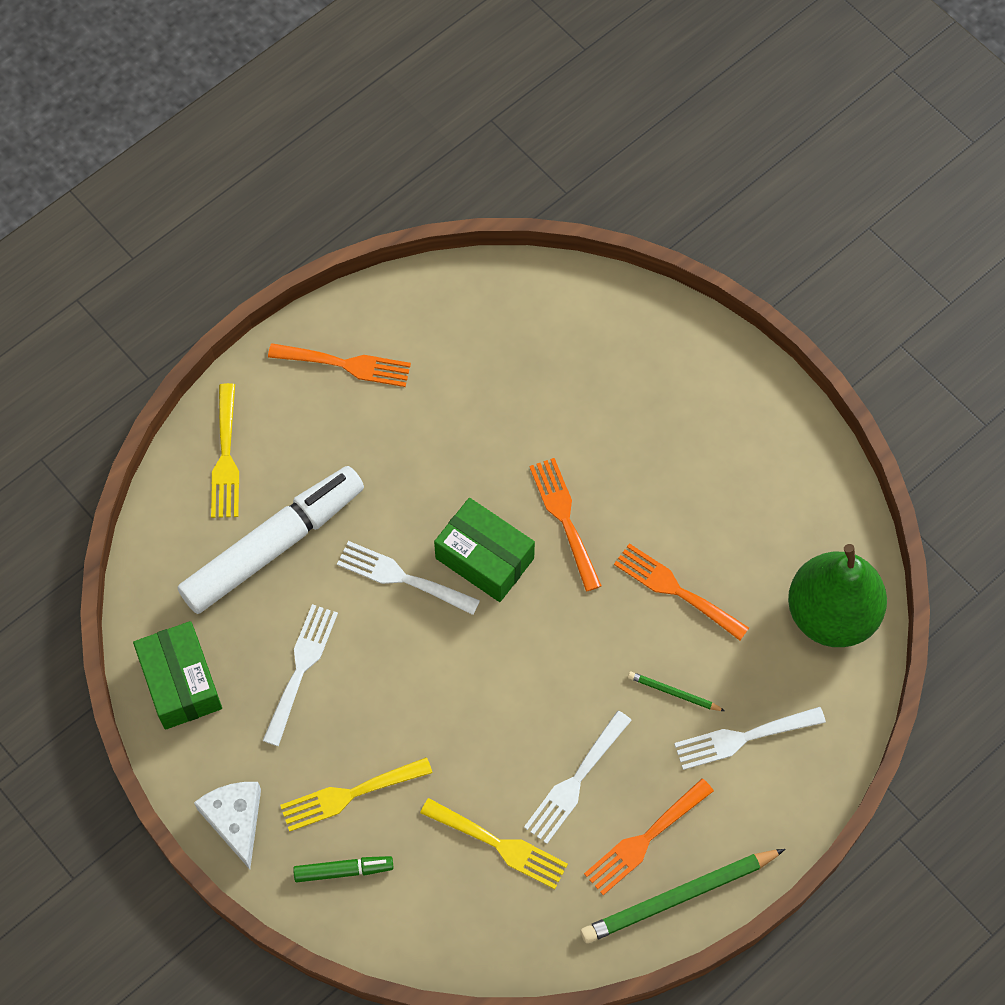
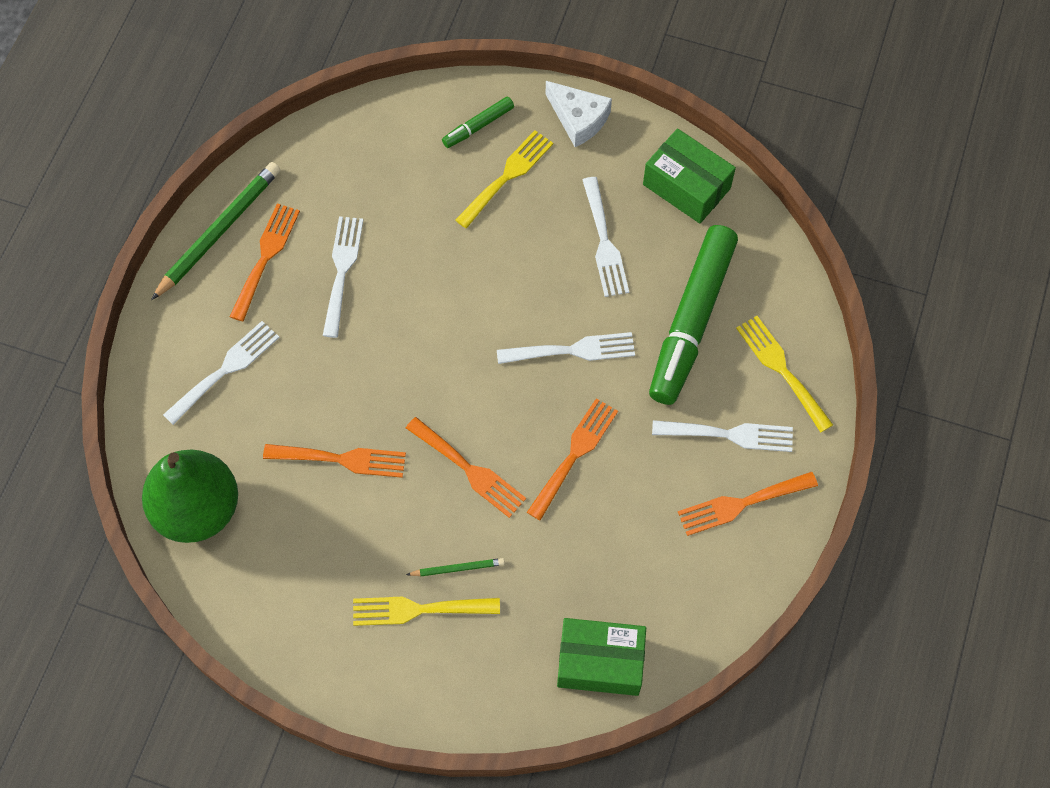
camera: 150 degrees right, 0 degrees up
(273, 545) = (692, 321): white marker -> green marker
(314, 426) = (729, 434): none -> white fork
(462, 482) = (574, 454): none -> orange fork
(484, 558) = (516, 401): green box -> green box (600, 662)
(499, 845) = (374, 199): yellow fork -> yellow fork (418, 609)
(674, 693) = (299, 375): green pencil -> green pencil (457, 568)

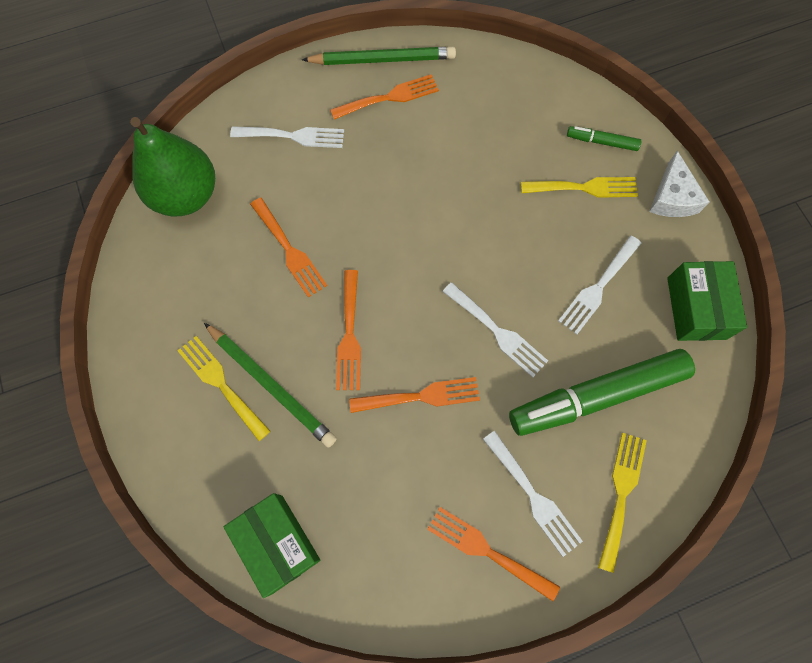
camera: 50 degrees right, 5 degrees up
(342, 270) = (421, 146): white fork -> none
(457, 568) = (271, 385): green pencil -> green pencil, size x2.09

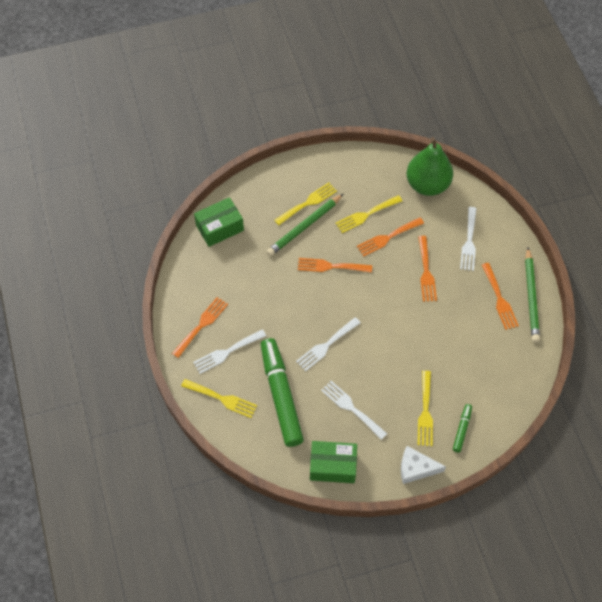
camera: 95 degrees right, 10 degrees down
(245, 285) = (366, 215): none -> yellow fork
(421, 396) = (290, 300): orange fork -> orange fork (426, 272)

